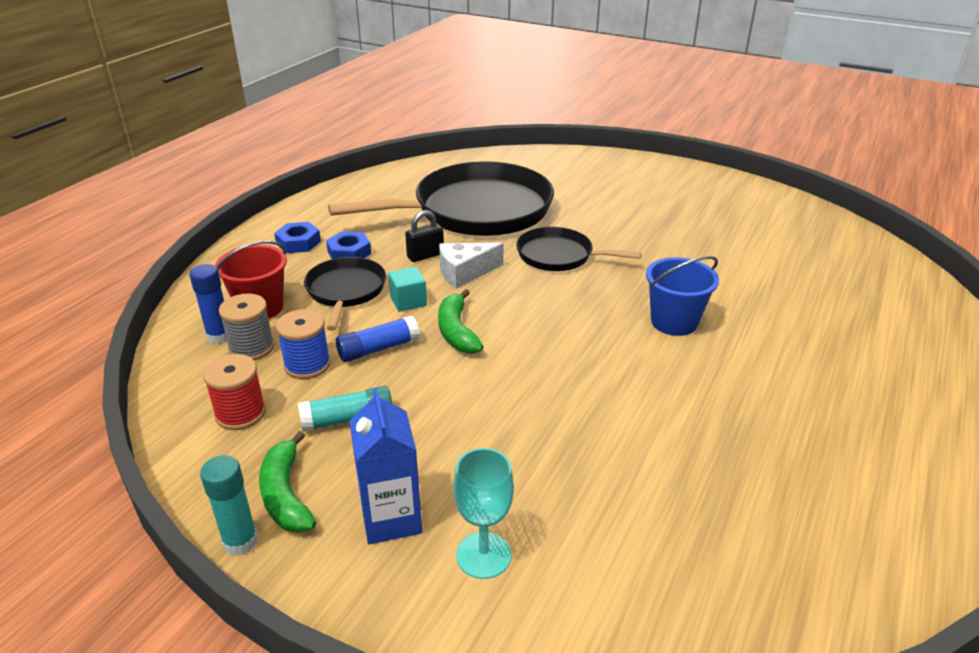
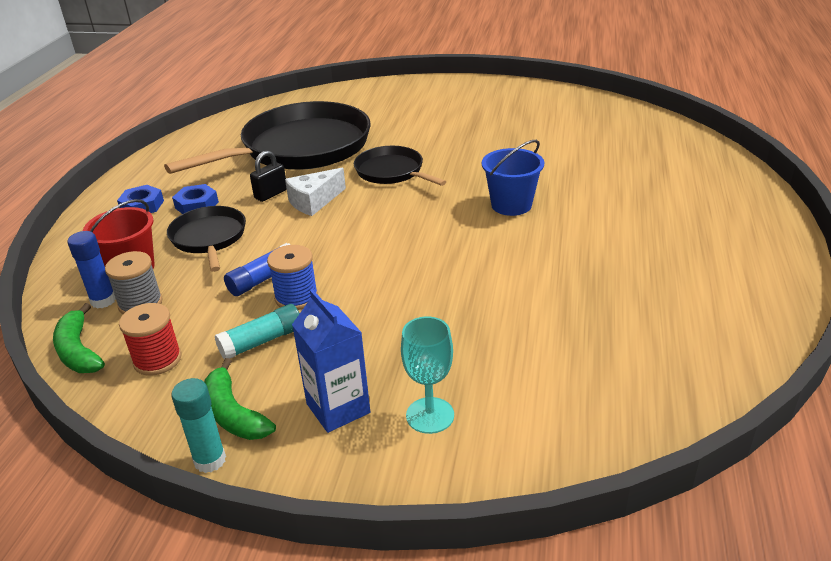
camera: 15 degrees left, 0 degrees up
(307, 365) = (202, 306): blue spool -> blue spool (296, 297)
(408, 301) = (272, 235): turquoise cube -> none
(456, 331) = (328, 250): green banana -> green banana (78, 351)
(558, 256) = (392, 172): black pan -> black pan turned 45 degrees clockwise

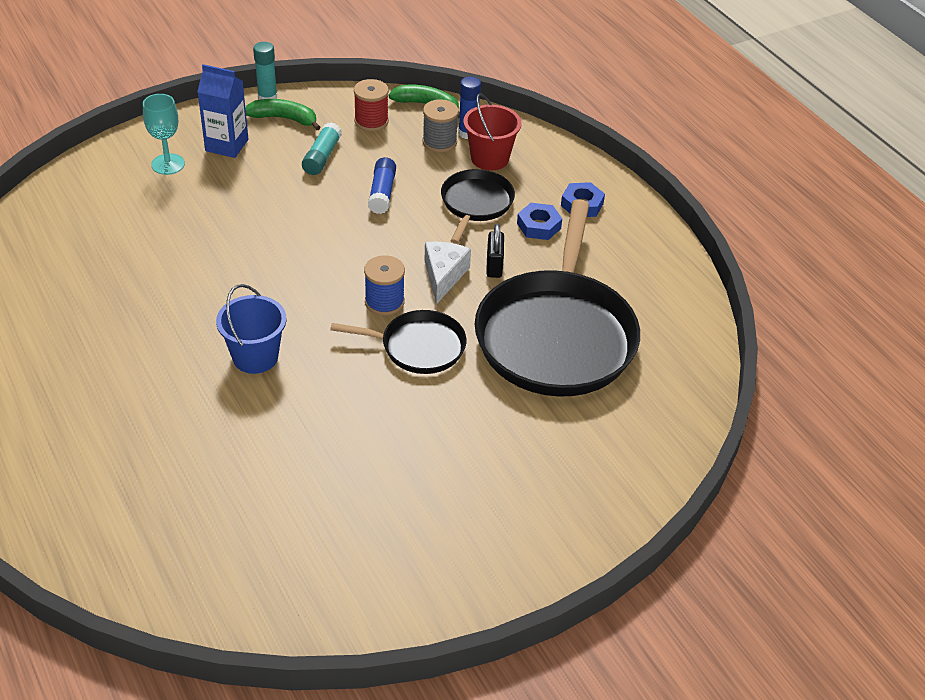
camera: 135 degrees right, 10 degrees up
(209, 238) = (475, 204): black pan -> black pan turned 105 degrees counterclockwise
(296, 297) = (339, 191): blue spool -> blue spool (384, 302)

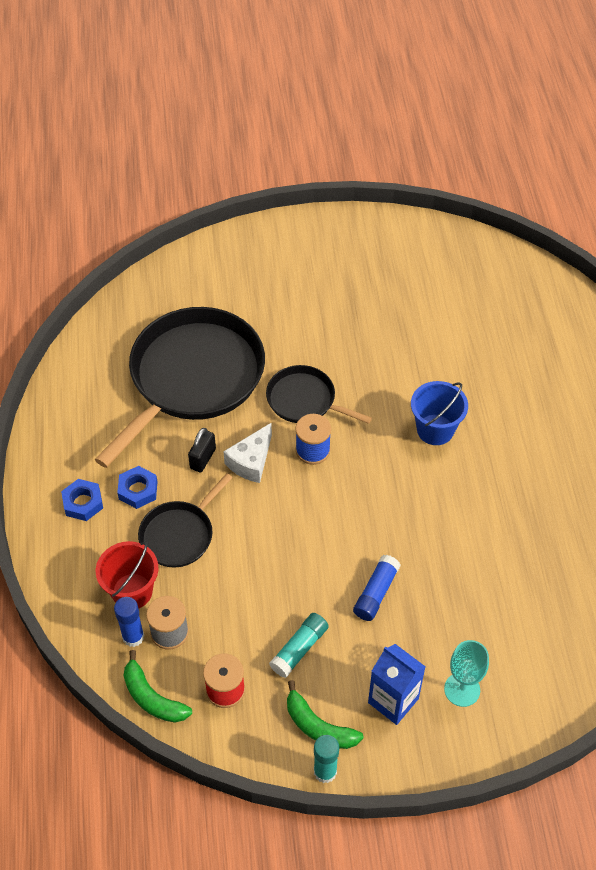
camera: 155 degrees left, 10 degrees up
(382, 193) = (260, 577): blue glue stick -> blue glue stick (376, 593)

